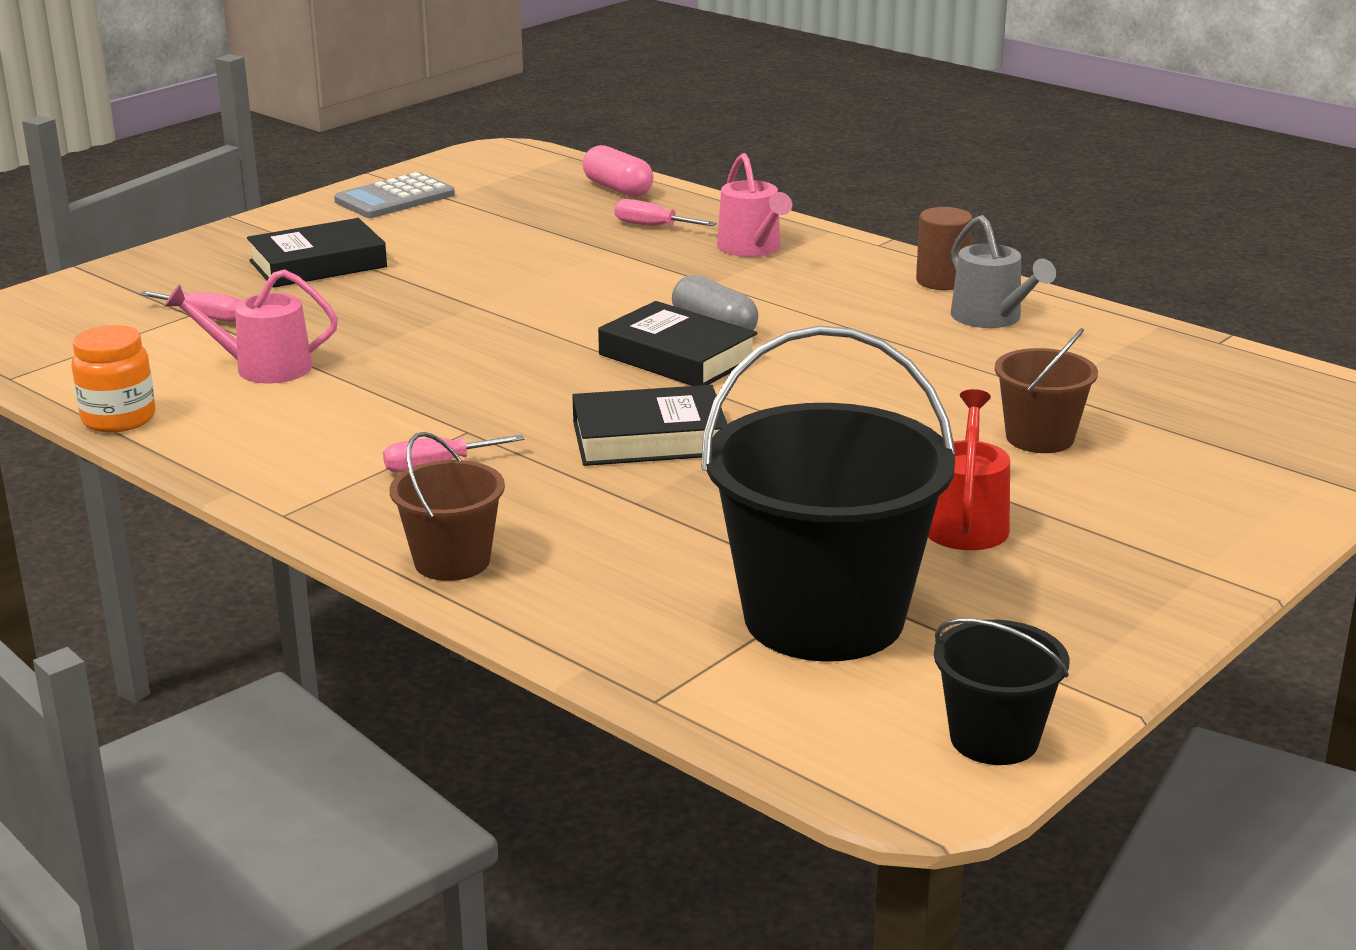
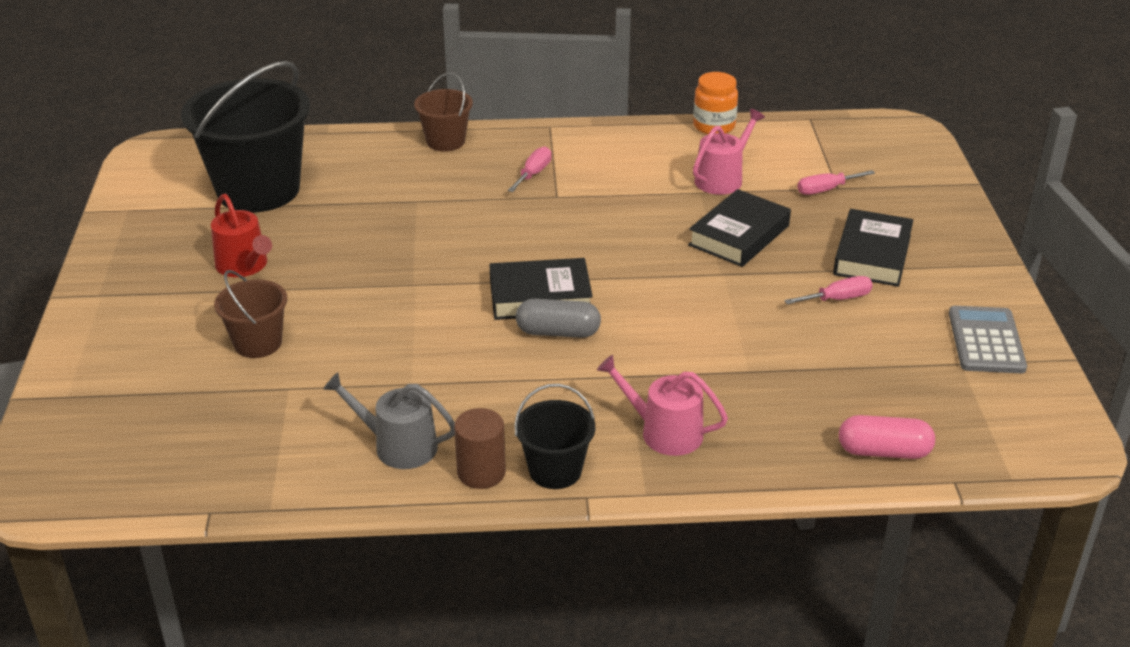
camera: 135 degrees right, 10 degrees up
(649, 438) = (464, 236): black book -> black book (739, 235)
(652, 226) = (771, 416): pink screwdriver -> pink screwdriver (837, 299)
(994, 739) = (138, 177): black bucket -> black bucket (555, 470)

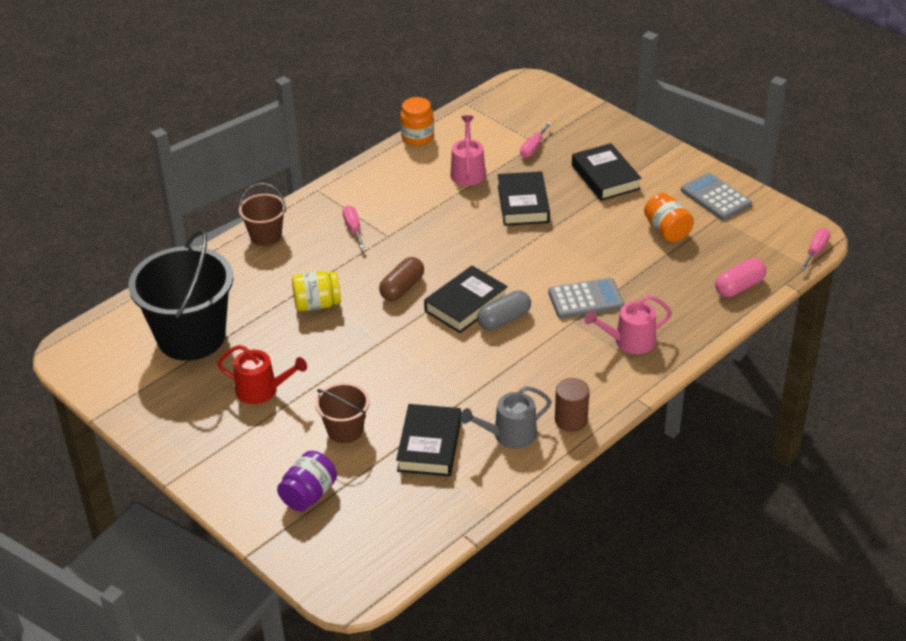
camera: 40 degrees left, 5 degrees up
(140, 380) = (309, 495): none -> purple jar
(308, 406) = (429, 445): none -> black book
(402, 220) = (317, 304): none -> yellow jar
(500, 248) = (402, 288): none -> brown capsule
(555, 470) = (605, 395): black bucket -> none
(675, 362) = (586, 299): none -> grey calculator
(837, 299) = (620, 214): pink screwdriver -> pink screwdriver (815, 251)
(872, 344) = (667, 231): none -> orange jar

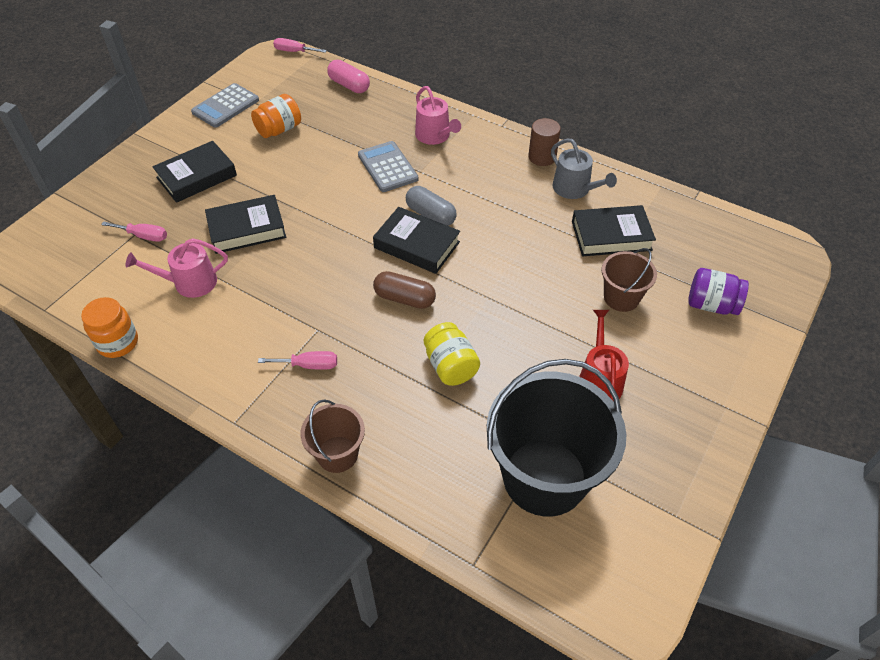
camera: 105 degrees left, 10 degrees up
(353, 228) = (309, 365): pink screwdriver -> pink screwdriver turned 150 degrees counterclockwise

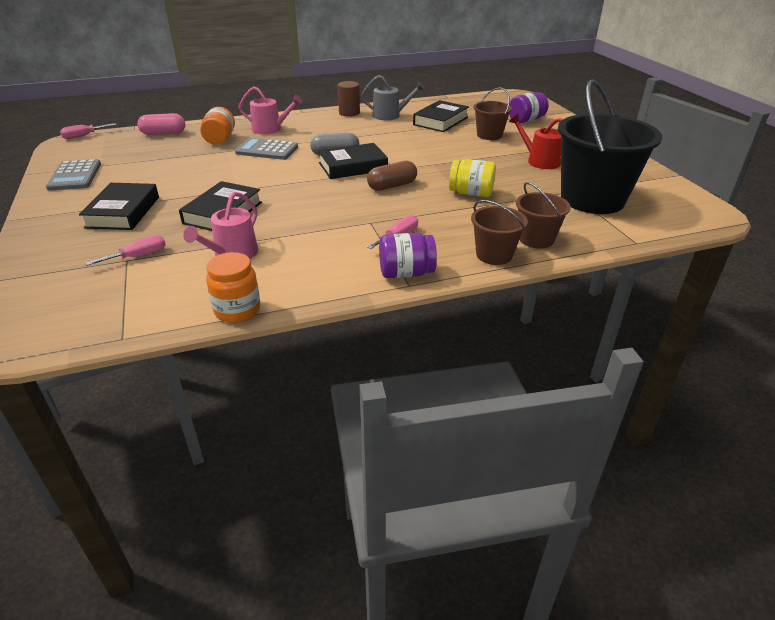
camera: 50 degrees left, 15 degrees down
(251, 409) = (406, 273): none -> purple jar
(279, 130) = (149, 167): orange jar -> orange jar (220, 139)
(399, 472) = (536, 239): none -> brown bucket

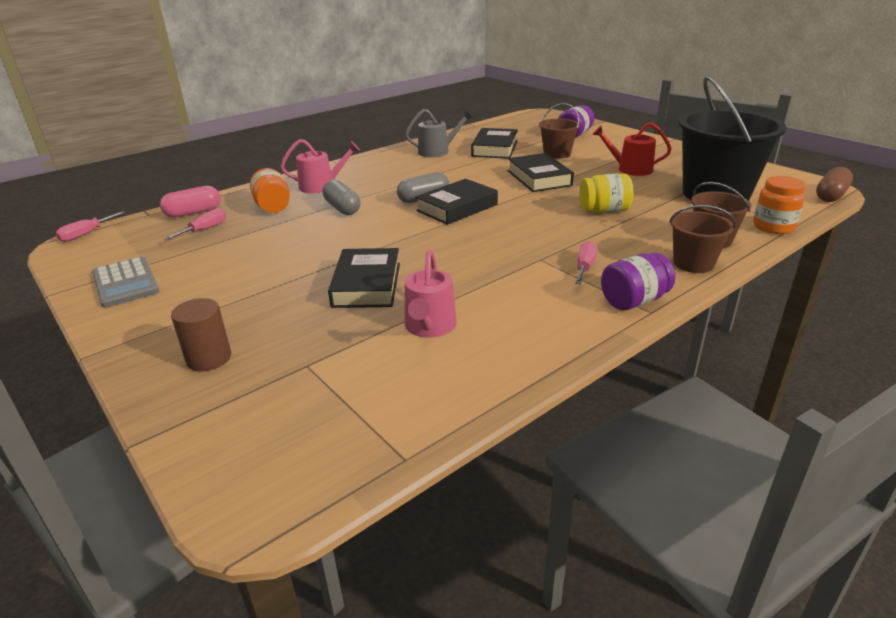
camera: 20 degrees left, 5 degrees down
(123, 212) = (240, 311): black book -> black book (539, 178)
(138, 256) = (317, 357): pink screwdriver -> pink screwdriver (204, 229)
(237, 310) = (505, 386): orange jar -> orange jar (773, 227)
(267, 150) = (342, 208): grey calculator -> grey capsule
(349, 113) = (391, 155): brown cylinder -> brown cylinder (209, 358)
(392, 186) = (520, 219): brown capsule -> brown capsule (831, 195)

